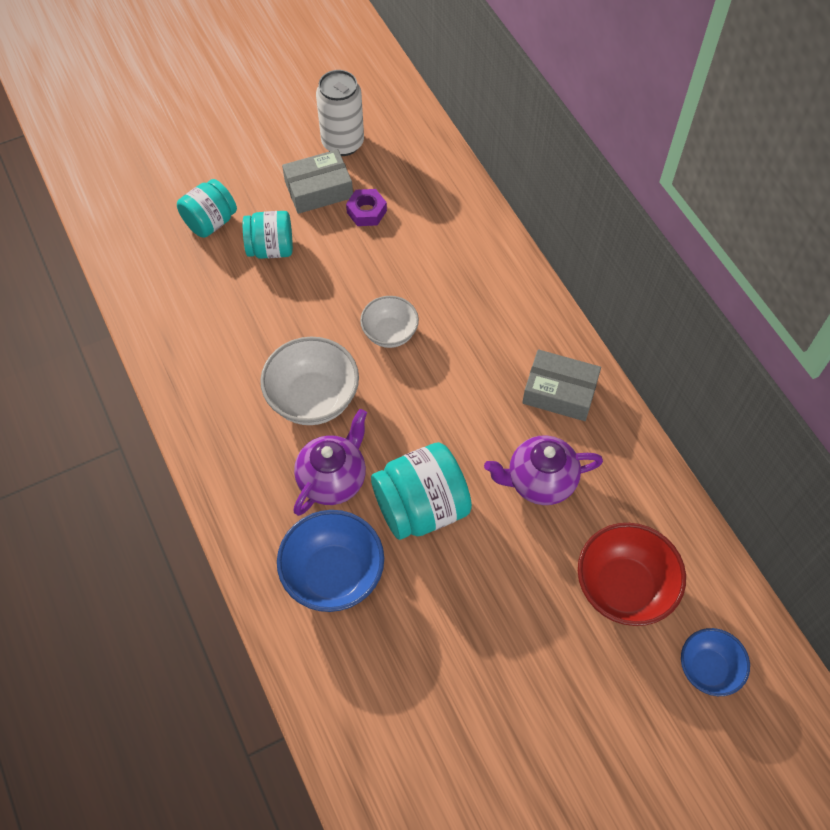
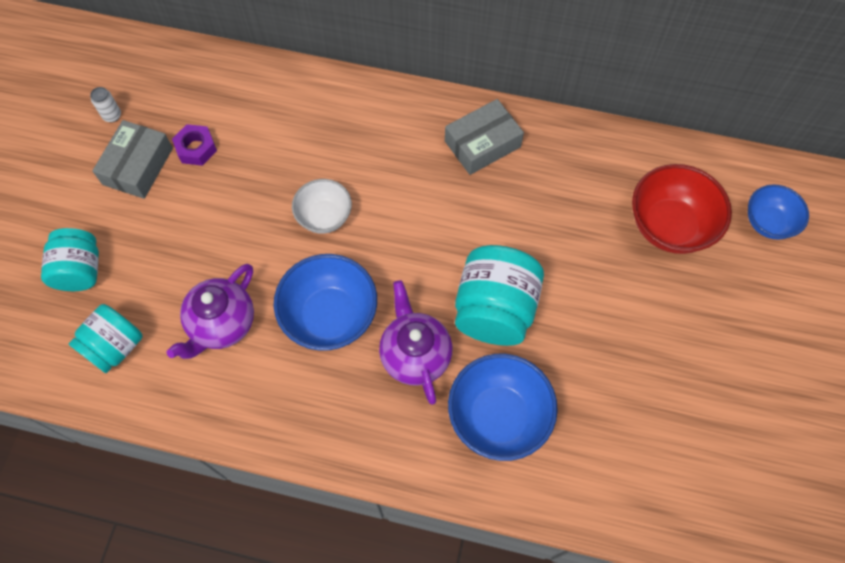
camera: 50 degrees left, 5 degrees up
(271, 248) = (157, 243): turquoise jar -> turquoise jar (115, 346)
(313, 399) = (330, 316): white bowl -> blue bowl
(343, 143) = (112, 116): white can -> white can, size x0.43
(540, 481) = (543, 213): purple teapot -> purple teapot (222, 324)

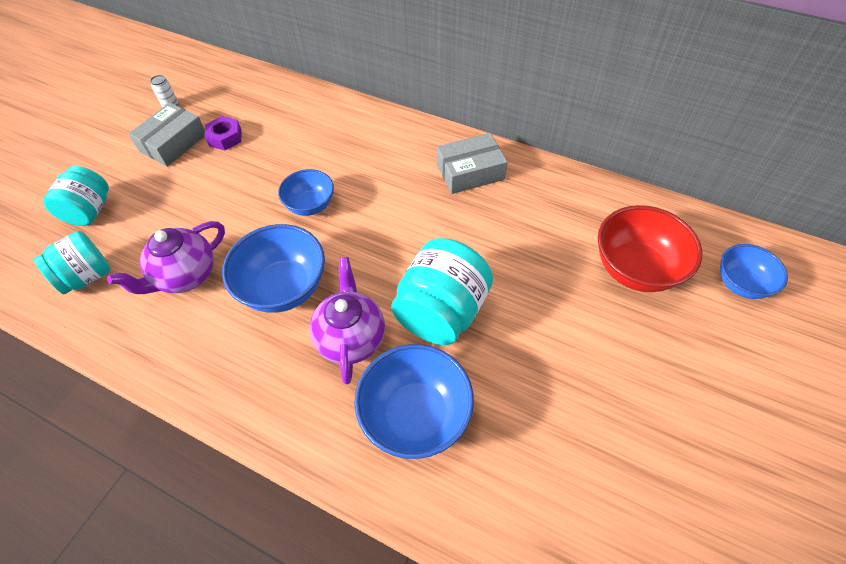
camera: 15 degrees right, 10 degrees down
(324, 217) = (310, 205): white bowl -> blue bowl

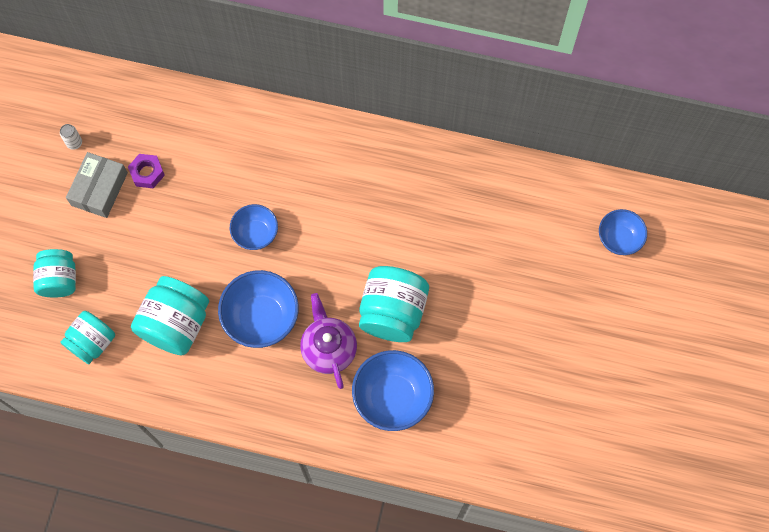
camera: 15 degrees left, 15 degrees up
(186, 276) = (176, 324): purple teapot -> turquoise jar
(470, 172) = (387, 169): grey box -> none
(635, 269) = (538, 242): red bowl -> none

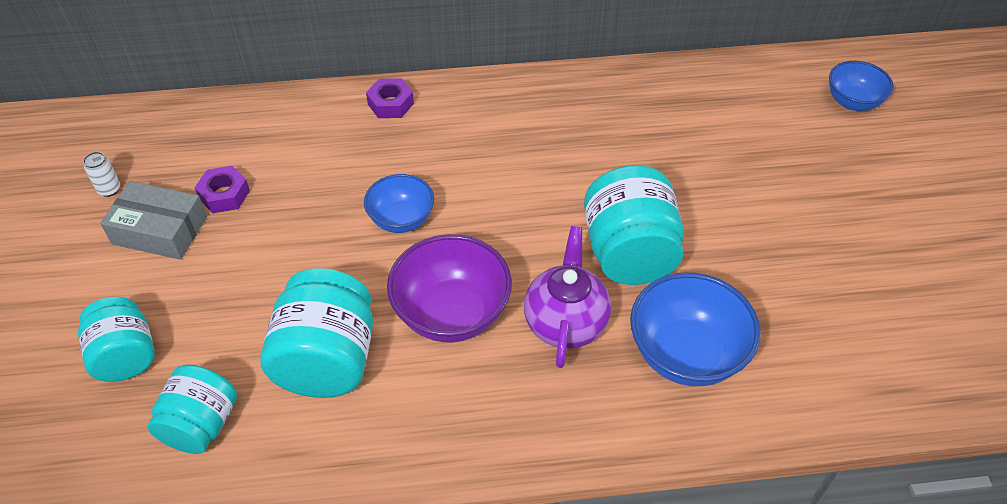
camera: 20 degrees left, 20 degrees down
(99, 189) = (160, 230): grey box -> grey box turned 75 degrees counterclockwise
(261, 318) = (451, 313): blue bowl -> purple bowl
(283, 128) = (390, 104): none -> purple nut
(329, 349) = (565, 322): purple teapot -> purple teapot turned 45 degrees clockwise

